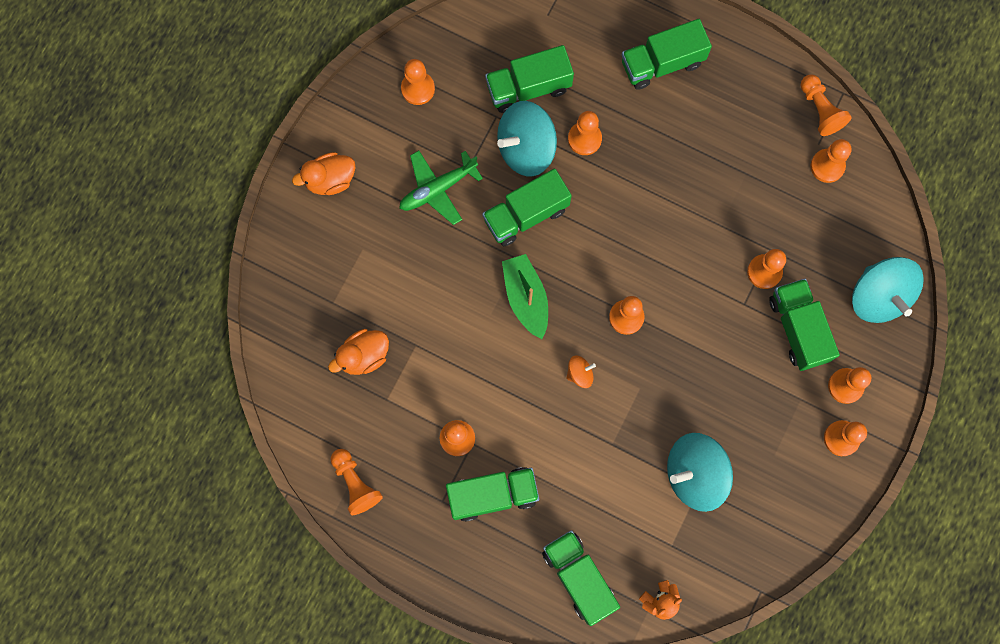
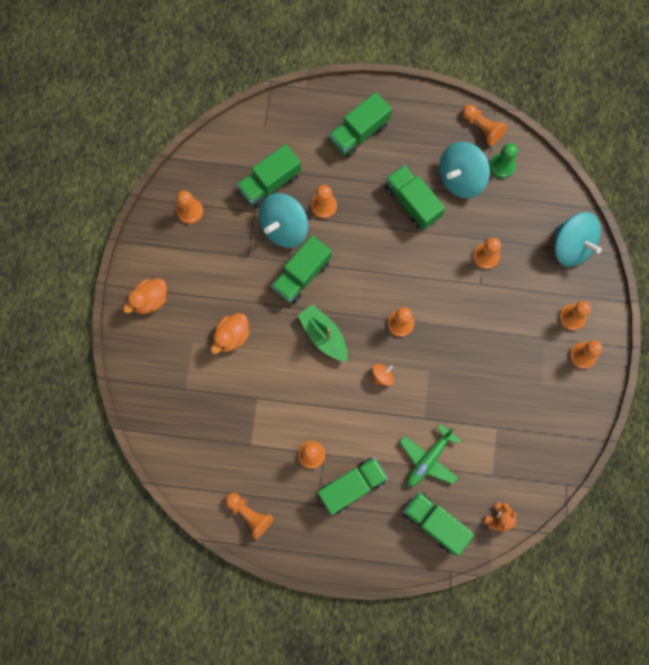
camera: 20 degrees left, 0 degrees up
(363, 356) = (222, 419): orange duck -> orange duck (232, 336)
(437, 189) = (231, 279): green plane -> green plane (428, 459)
(694, 474) = (490, 418): turquoise spinning top -> turquoise spinning top (461, 178)
(798, 329) = (524, 288): green truck -> green truck (412, 202)
(827, 166) = (502, 166): orange pawn -> green pawn

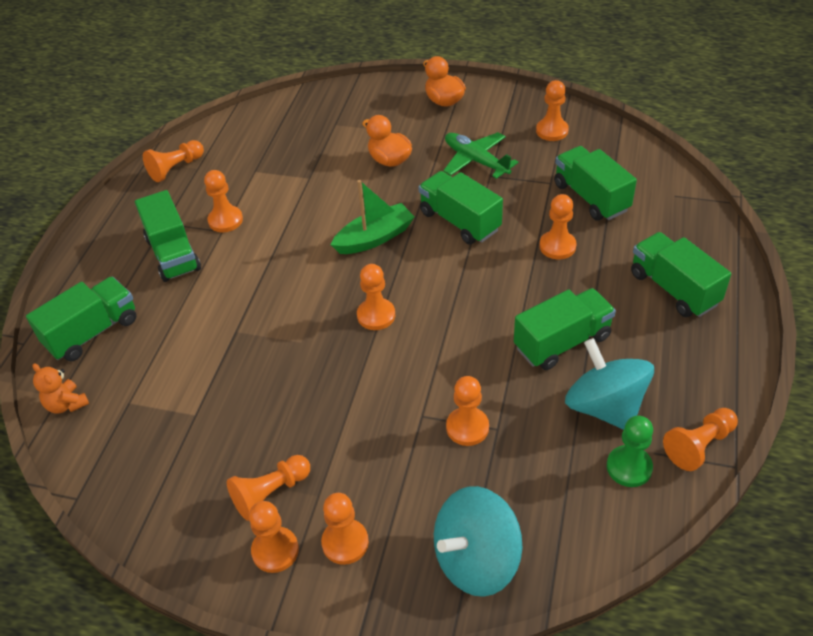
camera: 100 degrees right, 30 degrees down
(284, 227) = (527, 208): turquoise spinning top -> none
(382, 376) = (306, 291): orange spinning top -> none
(428, 459) = (178, 332): green plane -> green plane (475, 160)
(546, 366) = (270, 493): none -> orange pawn

